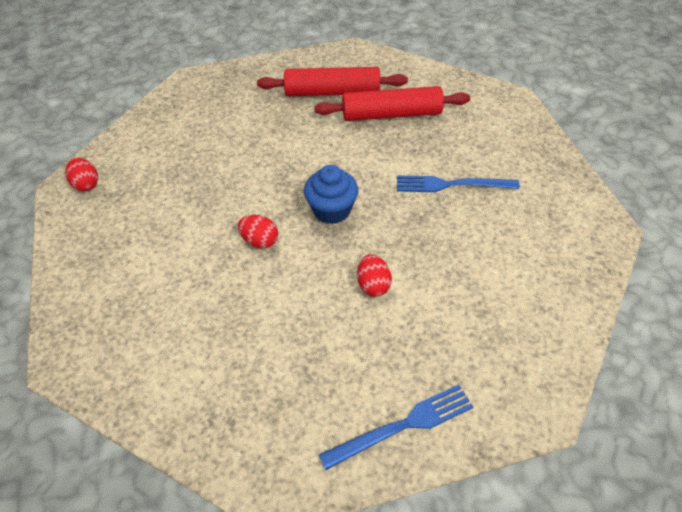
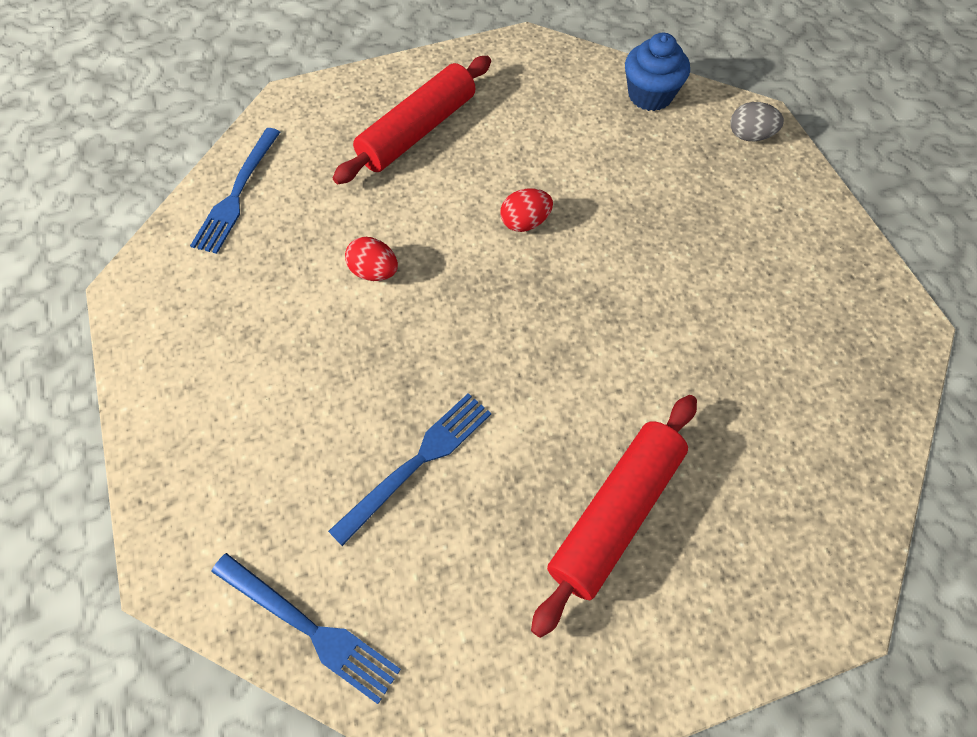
camera: 130 degrees right, 10 degrees up
(86, 184) = (750, 136): red egg -> grey egg
(331, 210) = (504, 309): blue cupcake -> blue cupcake (650, 95)
(332, 92) = (736, 478): red rolling pin -> red rolling pin (417, 131)
(556, 168) = (308, 628): none -> blue fork

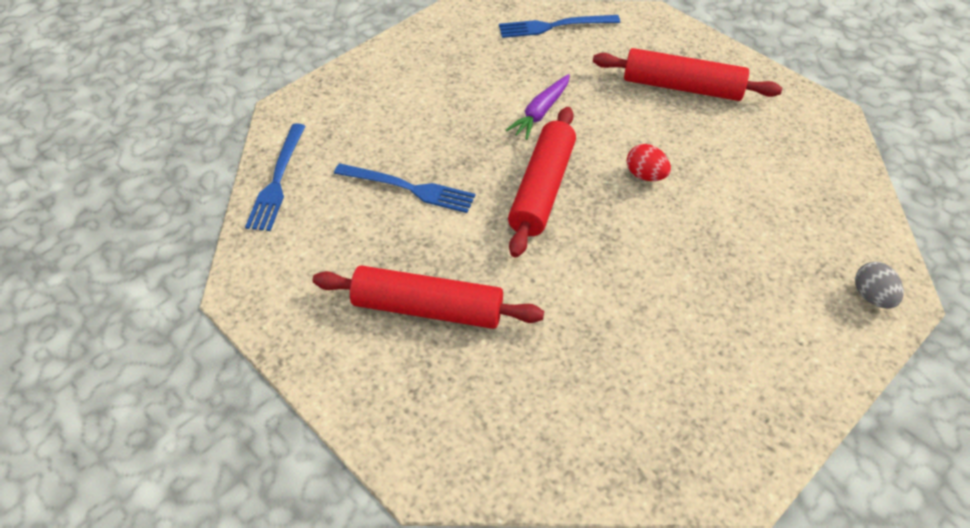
camera: 65 degrees right, 10 degrees down
(374, 272) = (540, 112): red egg -> purple carrot
(494, 323) = (542, 189): none -> red rolling pin
(650, 95) = (853, 211): blue cupcake -> none

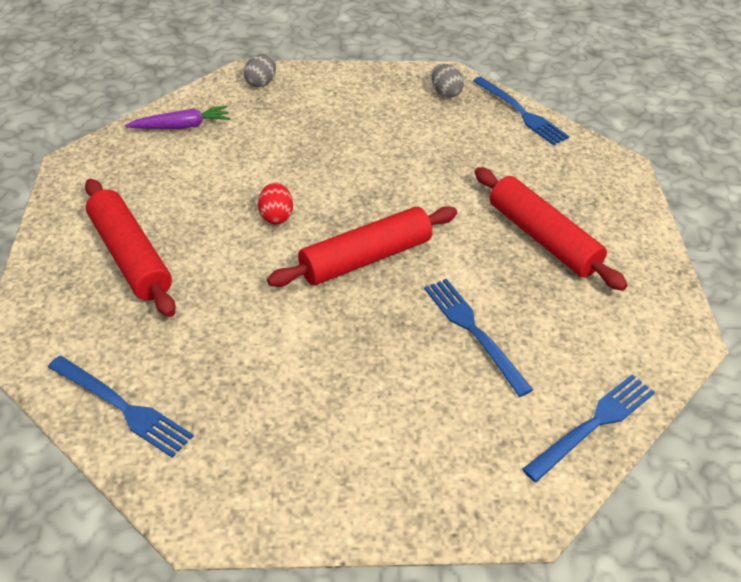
camera: 140 degrees left, 5 degrees down
(540, 112) = (278, 320): purple carrot -> purple carrot (182, 126)
(602, 480) = (521, 112): none -> blue fork
(710, 442) = (445, 93): none -> grey egg

